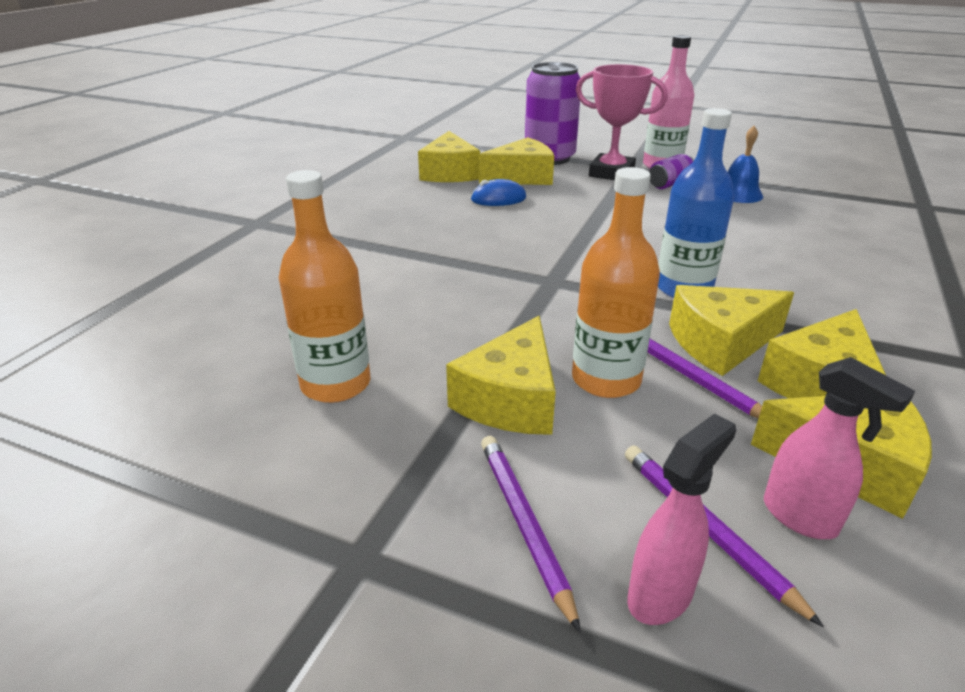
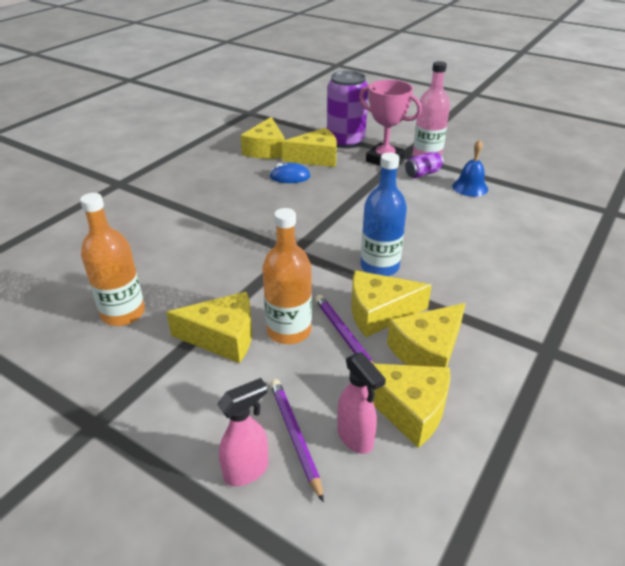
camera: 10 degrees right, 5 degrees up
(511, 399) = (223, 337): yellow cheese -> yellow cheese turned 120 degrees counterclockwise
(523, 523) = (192, 418): purple pencil -> none

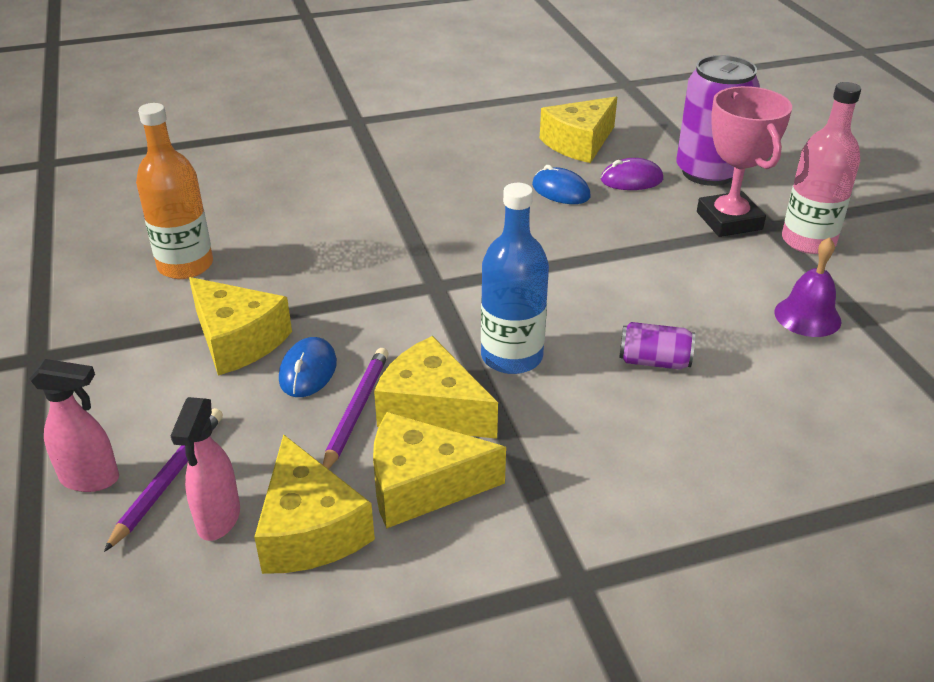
camera: 40 degrees right, 0 degrees up
(289, 330) = (308, 371): orange bottle -> blue mouse
(316, 158) = (631, 180): yellow cheese -> purple mouse
(422, 173) = (759, 264): purple can -> purple can (654, 361)
(470, 187) = (807, 316): blue bell -> purple bell

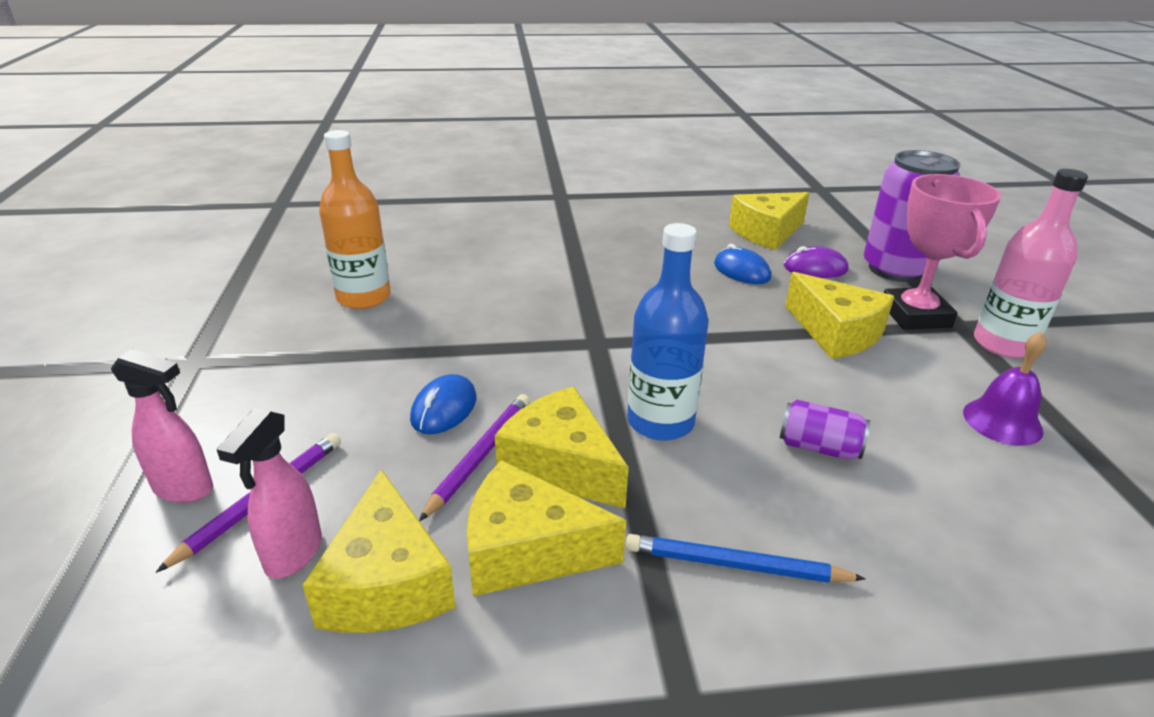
camera: 10 degrees right, 5 degrees down
(238, 340) = (386, 370): yellow cheese -> yellow cheese (836, 332)
(597, 471) = (735, 565): none -> blue pencil

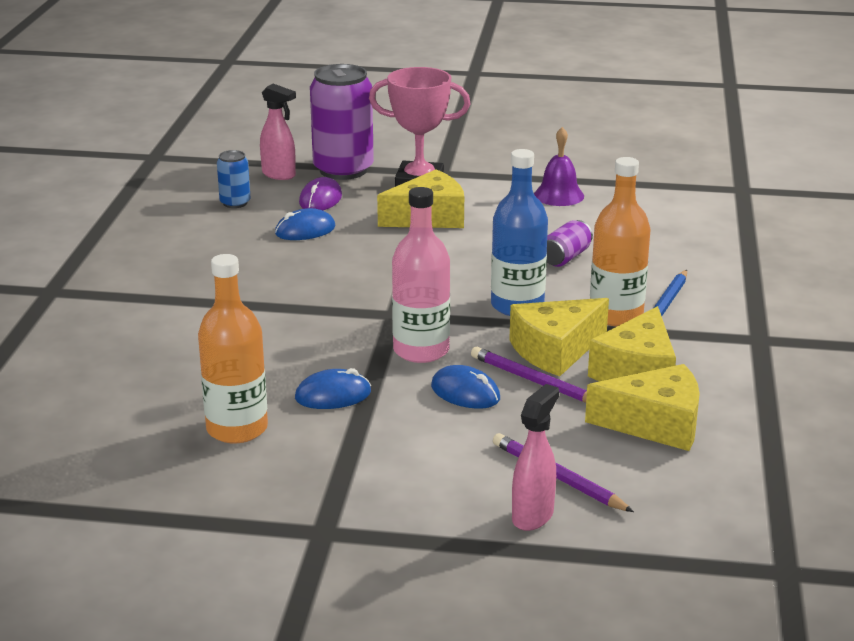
camera: 75 degrees left, 5 degrees down
(293, 555) = (621, 461): pink spray bottle -> pink spray bottle (279, 175)
(425, 332) = (333, 395): none -> blue mouse
(681, 513) = (616, 315): none -> orange bottle
(767, 232) = (235, 203): yellow cheese -> blue can
(1003, 344) = (473, 167): pink bottle -> pink bottle (421, 350)

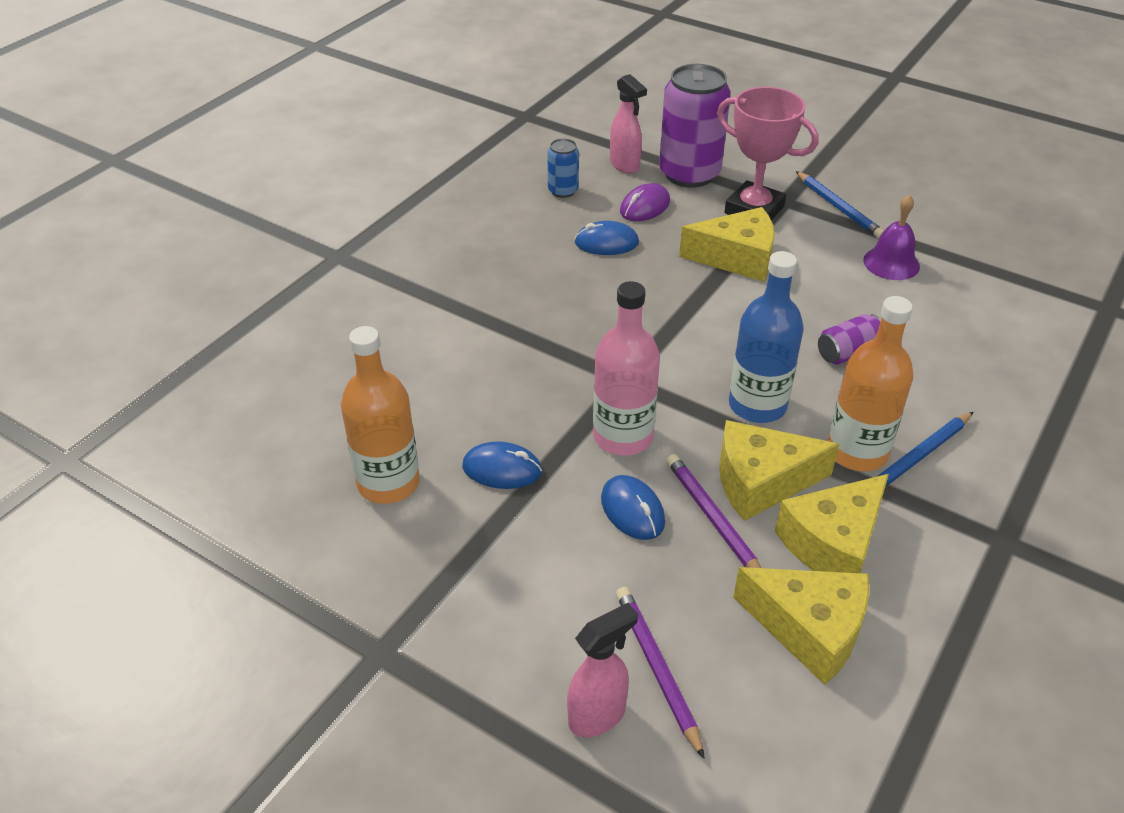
camera: 25 degrees right, 15 degrees up
(490, 168) = (839, 208): none -> blue pencil

